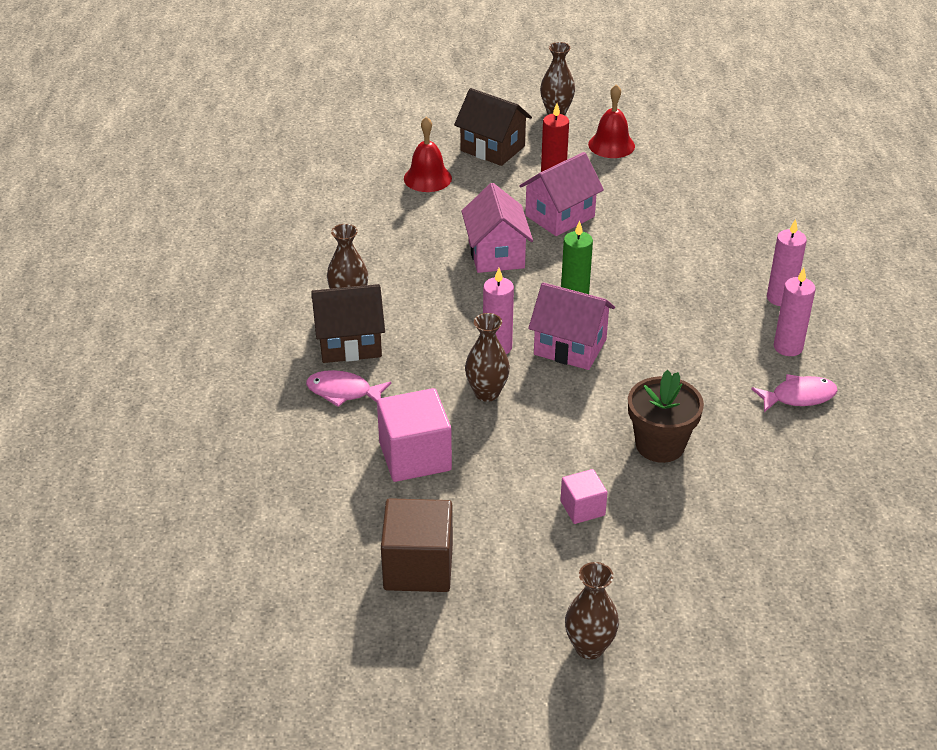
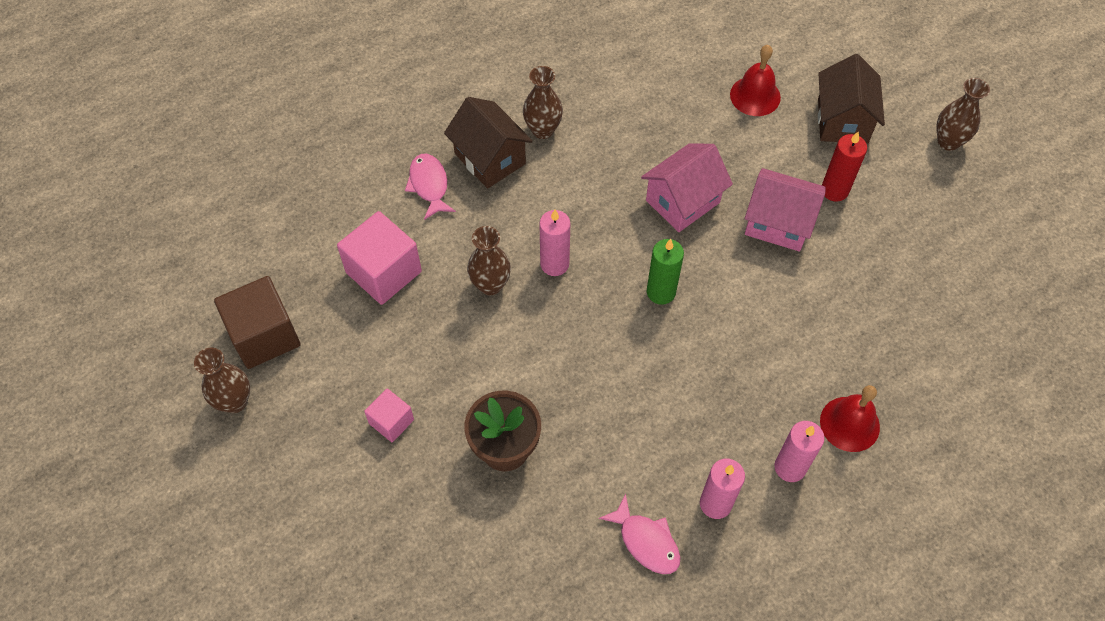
camera: 60 degrees right, 20 degrees up
(570, 347) = (592, 319): pink house -> none
(589, 647) = (239, 496): brown vase -> brown vase (235, 401)
(611, 145) = (931, 212): red bell -> red bell (849, 424)

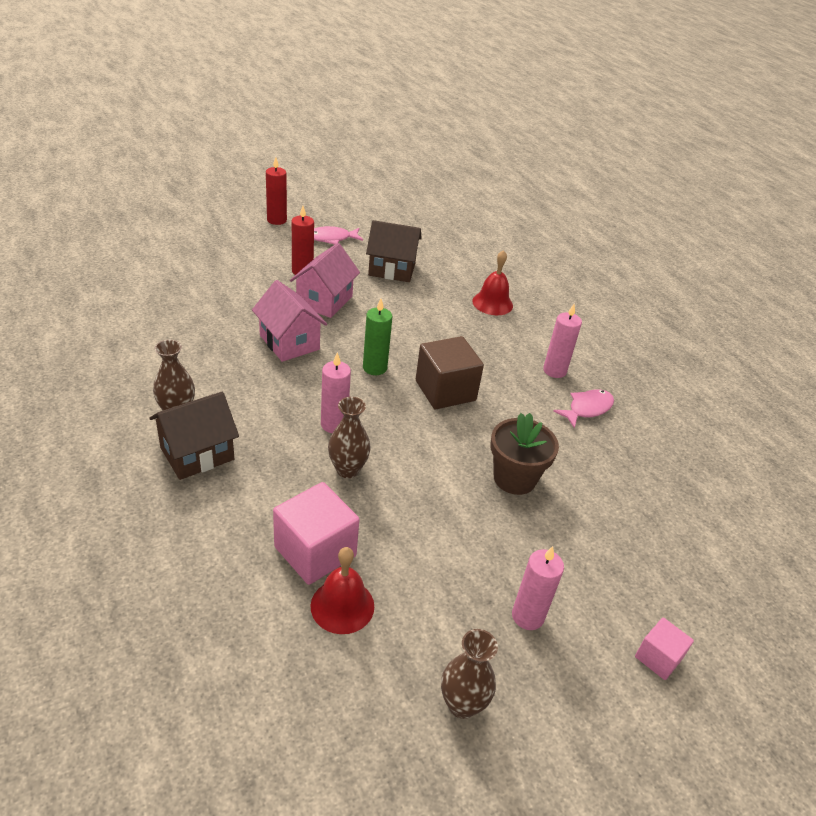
camera: 90 degrees left, 20 degrees down
(264, 335) = (378, 671): brown cube -> brown cube (445, 390)
(391, 421) = (489, 557): pink cube -> pink cube (658, 658)
(429, 185) = (214, 504): pink fish -> pink fish (332, 238)
(755, 96) = (196, 288): red bell -> red bell (342, 606)
(790, 467) = (525, 333): pink candle -> pink candle (527, 616)
(842, 121) = (240, 255): brown house -> brown house (392, 269)
(948, 141) = (277, 220): brown vase -> red candle

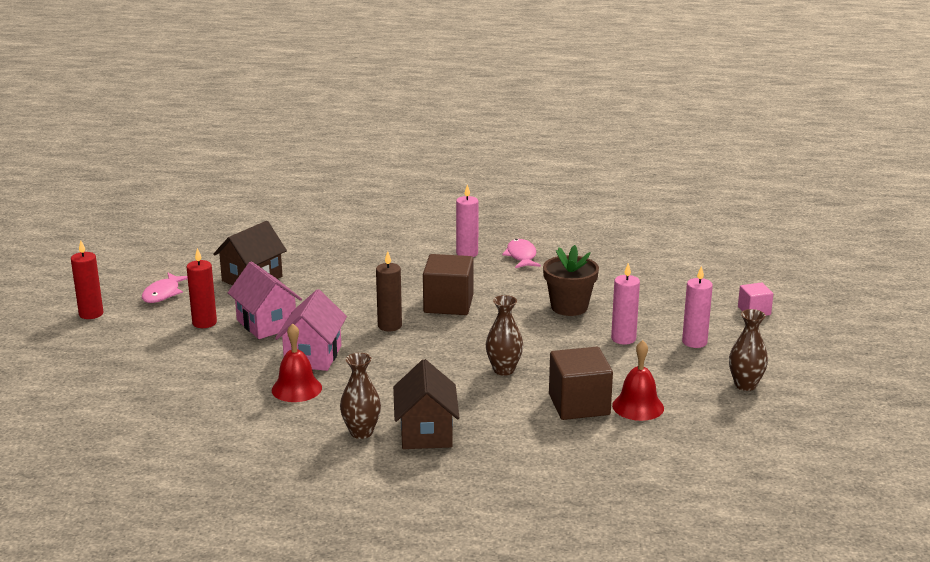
camera: 55 degrees left, 15 degrees down
(289, 342) = (313, 356): pink house -> pink house turned 75 degrees counterclockwise
(315, 551) = (579, 404): pink cube -> brown cube
(334, 424) = (445, 362): pink candle -> pink candle (623, 339)
(374, 368) = (389, 326): green candle -> brown candle
(492, 303) = (354, 250): red bell -> red bell (296, 388)

